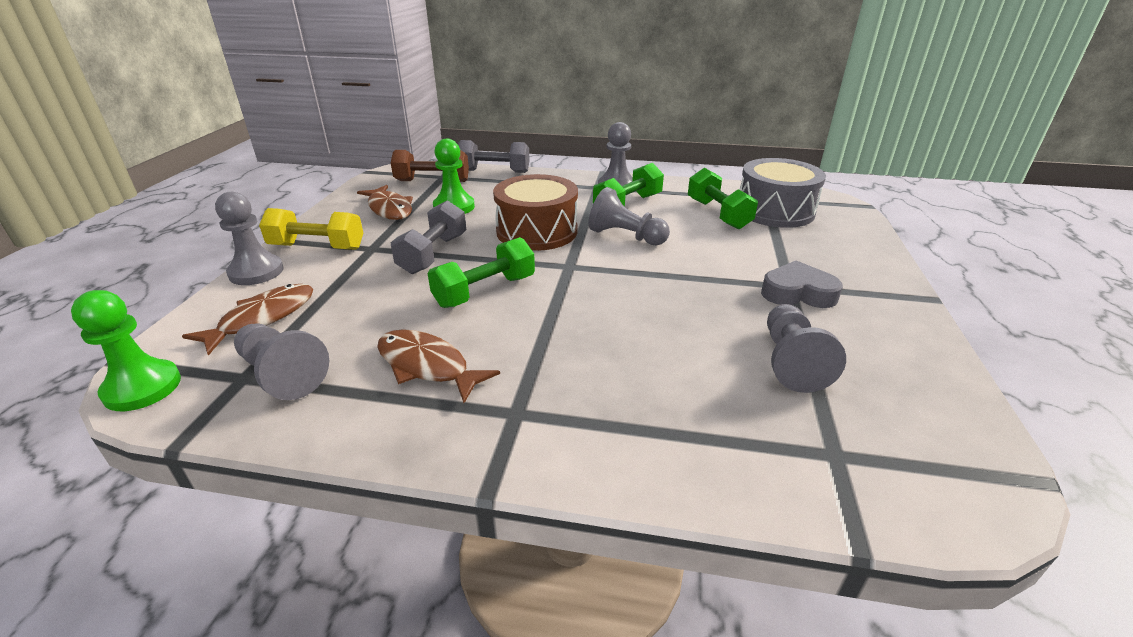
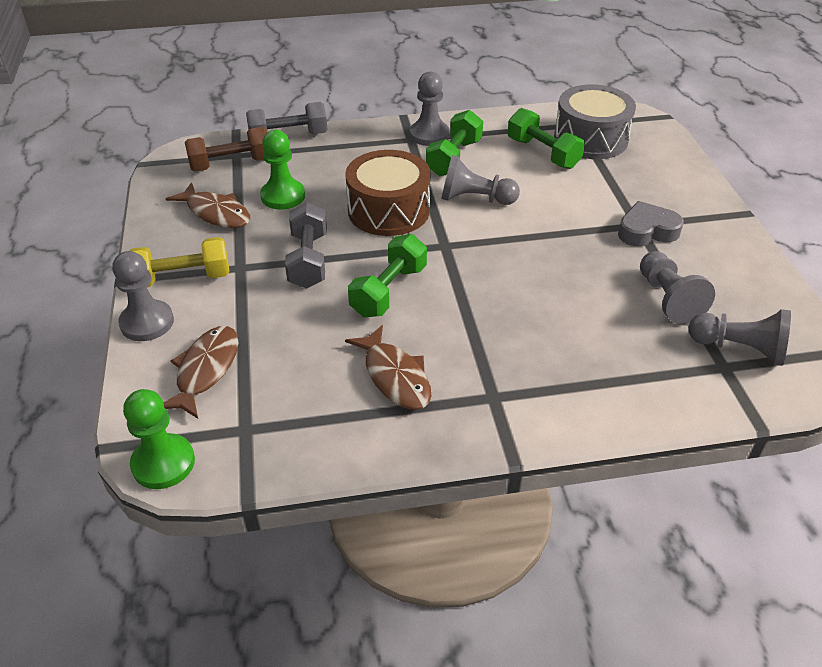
camera: 20 degrees left, 10 degrees up
(282, 374) = (277, 417): grey pawn -> grey pawn (739, 348)
(427, 366) = (395, 376): brown fish -> brown fish turned 135 degrees counterclockwise

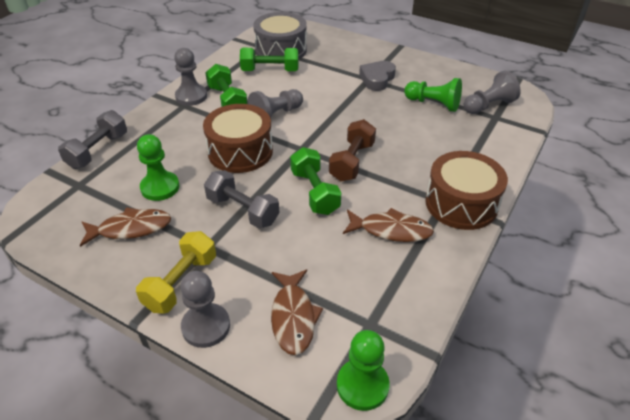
camera: 50 degrees left, 0 degrees up
(205, 370) = (293, 317): brown fish -> brown fish turned 150 degrees counterclockwise
(231, 164) = (85, 193): brown dumbbell -> brown dumbbell (352, 162)
(506, 413) = (461, 203): none -> brown drum
(667, 299) = (433, 104): grey pawn -> green pawn

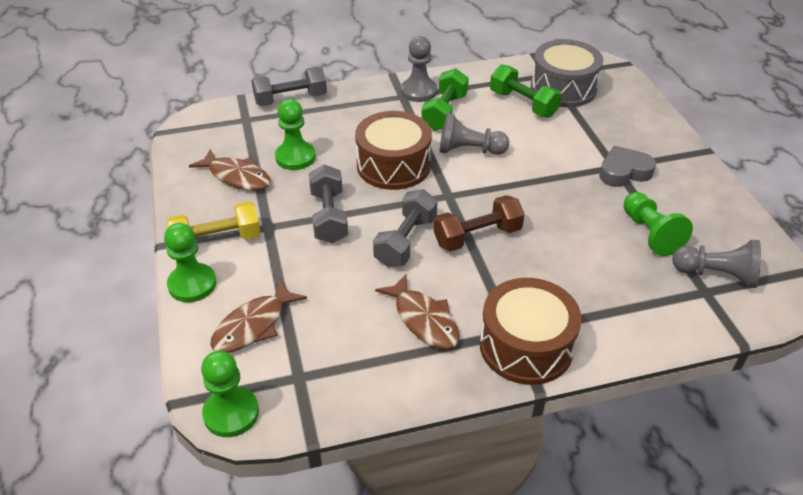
camera: 45 degrees right, 0 degrees up
(206, 326) = (192, 284): grey pawn -> green pawn
(314, 192) = (405, 241): green dumbbell -> grey dumbbell

